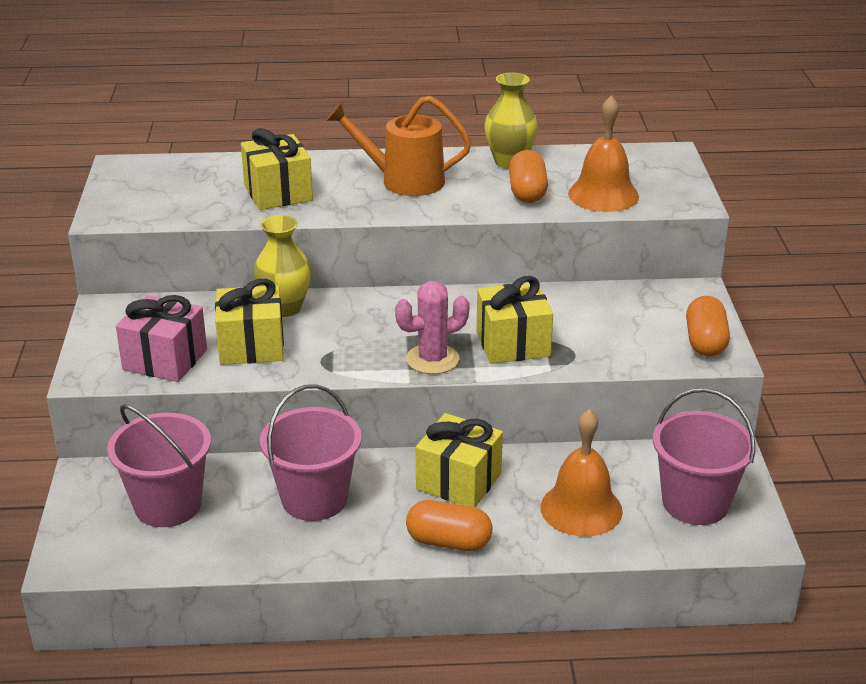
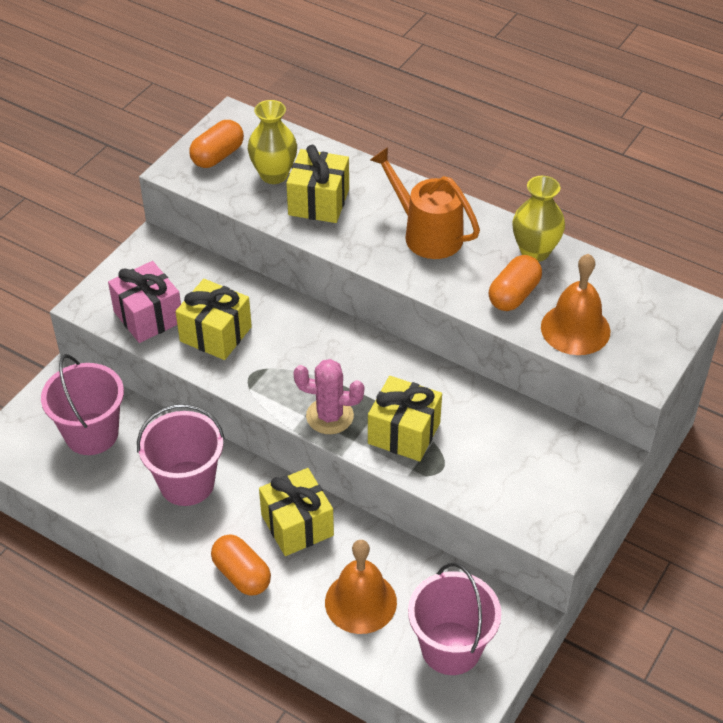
camera: 35 degrees right, 15 degrees up
(285, 308) = (271, 307): yellow vase -> yellow vase (274, 175)
(705, 342) = (559, 514): orange capsule -> orange capsule (217, 156)

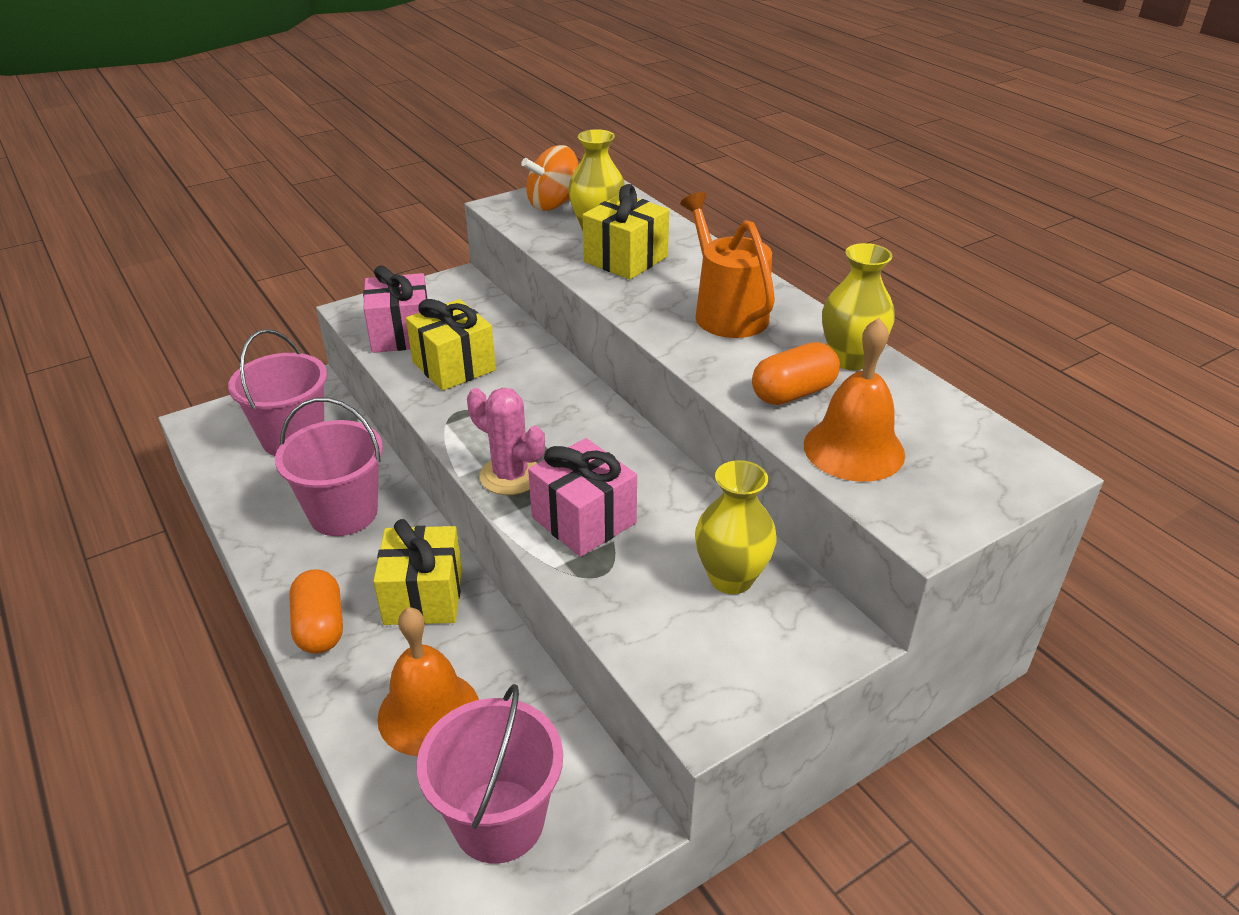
camera: 25 degrees right, 10 degrees down
(217, 156) = (553, 204): orange capsule -> orange spinning top
(404, 433) = (584, 520): yellow gift -> pink gift
(523, 441) = (731, 578): none -> yellow vase

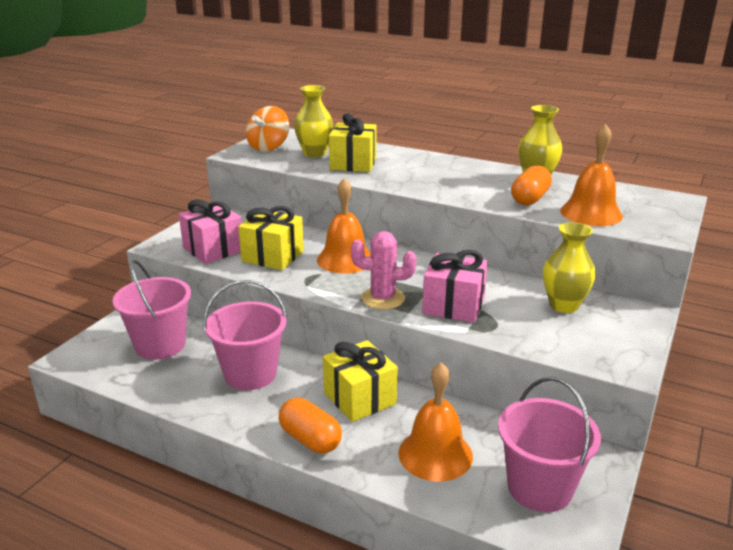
camera: 30 degrees left, 10 degrees down
(530, 399) = (345, 259): none -> orange bell
(726, 312) = (445, 174): orange watering can -> none

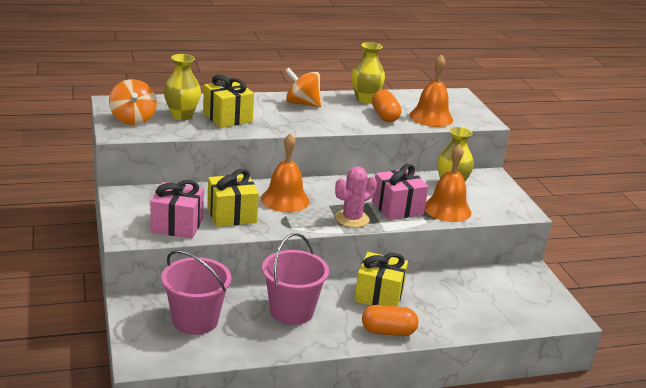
camera: 45 degrees left, 0 degrees up
(435, 454) = (460, 307): orange bell -> orange bell (447, 209)
(453, 168) = (302, 104): none -> orange spinning top
(539, 488) = (525, 300): pink bucket -> none

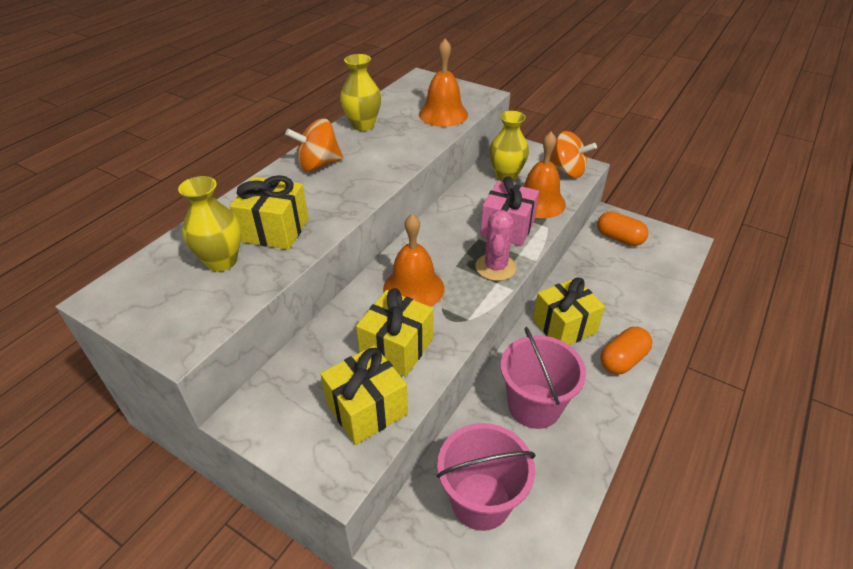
camera: 40 degrees left, 15 degrees up
(133, 119) = (170, 307): orange spinning top -> orange spinning top (567, 171)
(177, 225) = (367, 409): pink gift -> yellow gift
(385, 116) = (408, 135): orange capsule -> orange capsule (619, 238)

